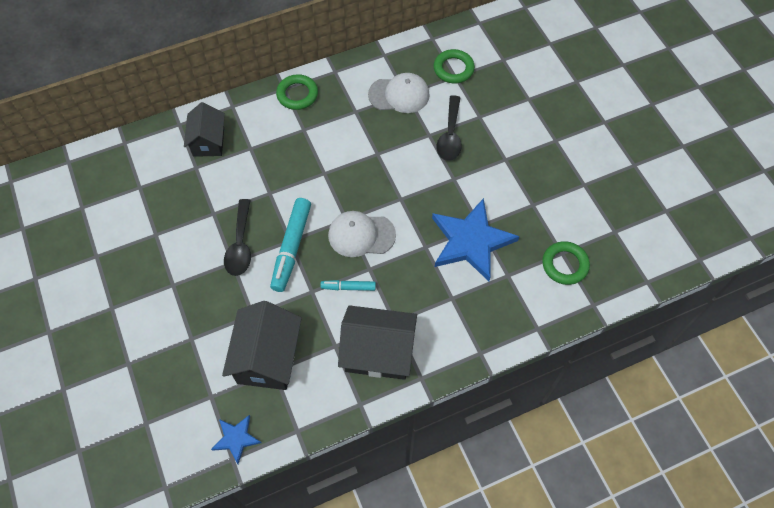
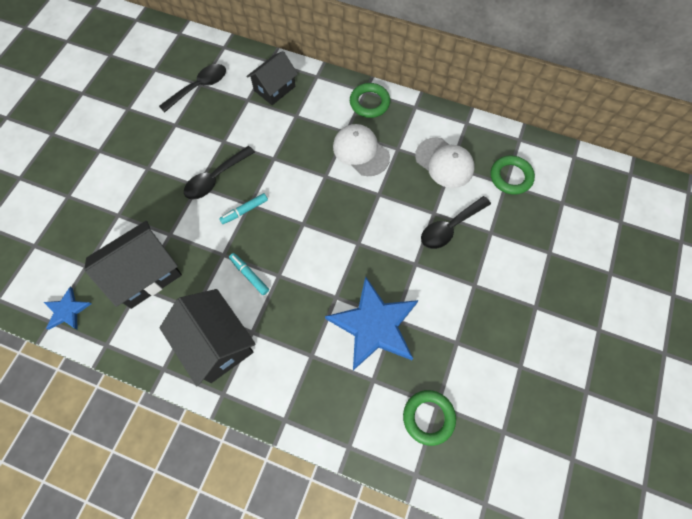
camera: 45 degrees right, 5 degrees up
(142, 190) = (199, 87): none -> black spoon
(291, 248) = (244, 211): turquoise marker -> turquoise marker, size x0.53
(361, 235) = (300, 245): white cap -> white cap (361, 151)

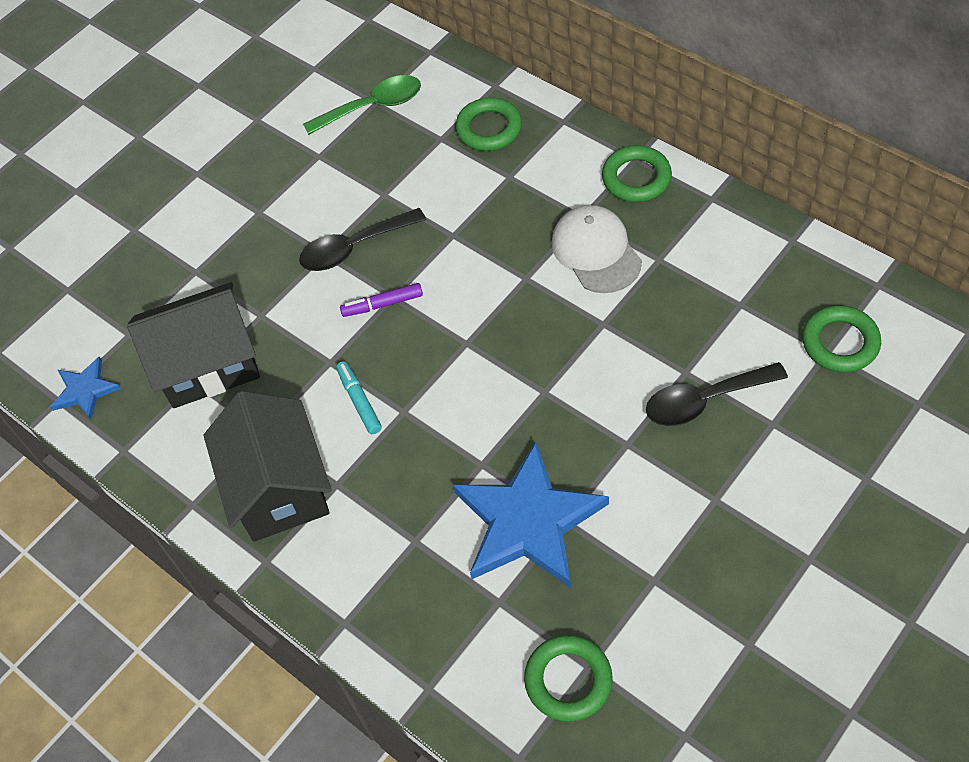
camera: 25 degrees right, 10 degrees down
(199, 87) = (373, 107): black spoon -> green spoon
(244, 211) = (382, 304): turquoise marker -> purple marker
(274, 88) = (489, 129): black house -> green ring
(444, 163) = (731, 297): white cap -> none

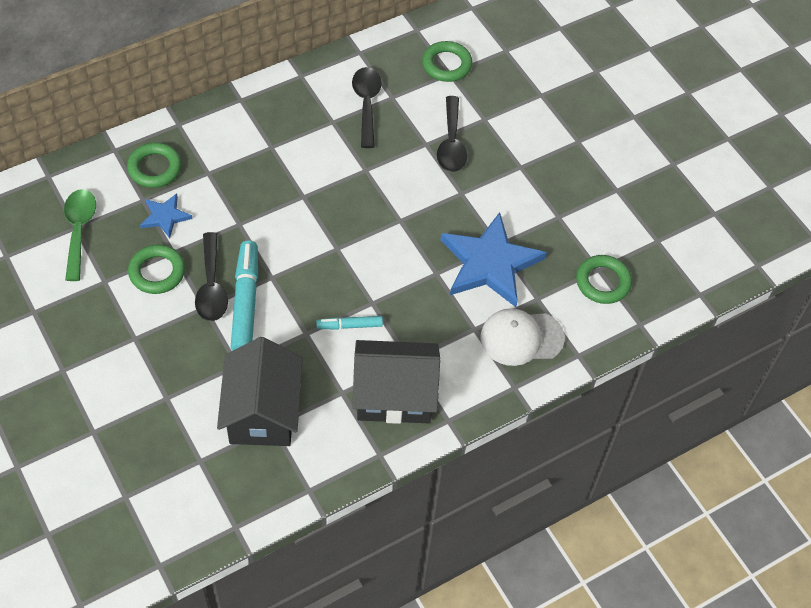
camera: 80 degrees left, 0 degrees up
(85, 390) = (237, 504): blue star -> blue star (165, 216)
(347, 287) = (245, 302): none -> turquoise marker
(382, 304) = (275, 285): purple marker -> none
(596, 251) = (305, 151): white cap -> white cap (521, 338)
(636, 178) = (258, 106): green ring -> green ring (157, 272)
(710, 282) = (366, 104): none -> black spoon

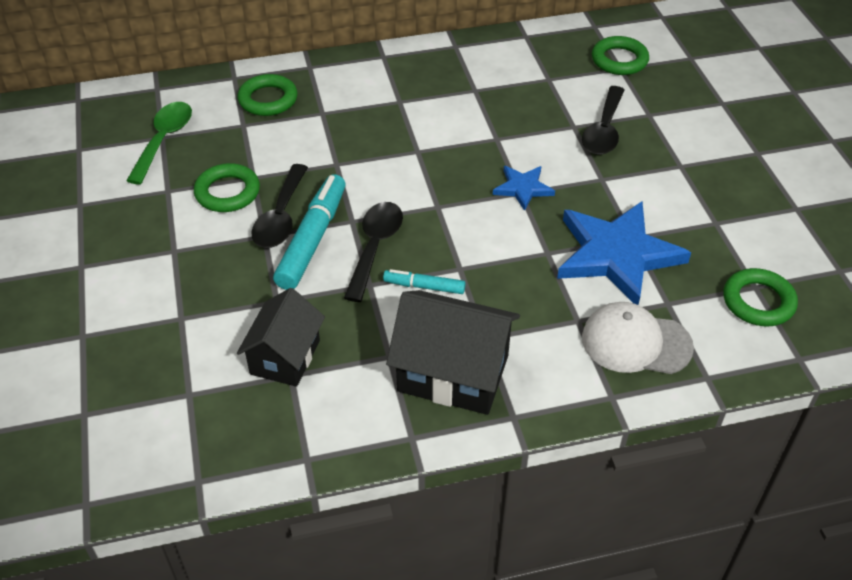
camera: 20 degrees right, 10 degrees down
(165, 216) = (259, 143): blue star -> blue star (523, 188)
(262, 412) = (285, 357): black house -> black house, size x0.67
(366, 104) = (518, 80): black spoon -> black spoon (375, 247)

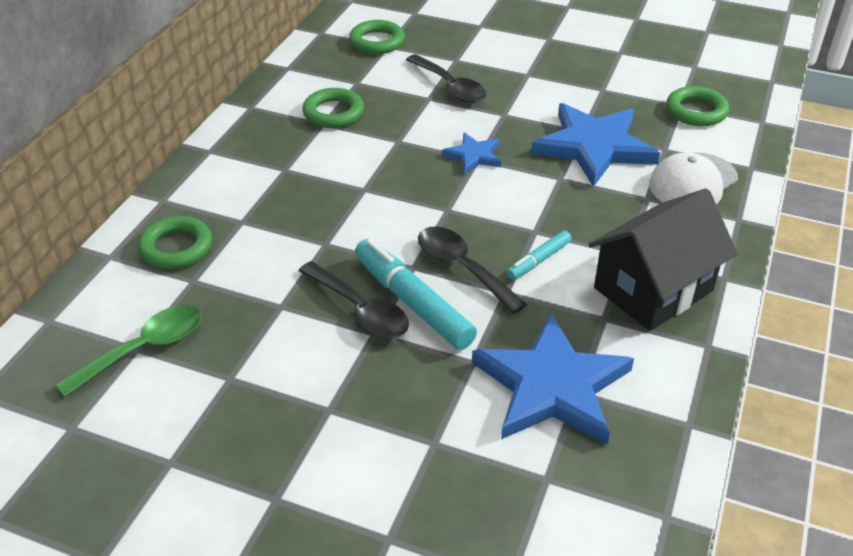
camera: 55 degrees left, 5 degrees down
(164, 140) = (144, 349): green spoon -> green spoon turned 90 degrees clockwise
(227, 192) = (284, 333): green ring -> green ring (333, 113)
(285, 357) = (552, 386): black house -> blue star

